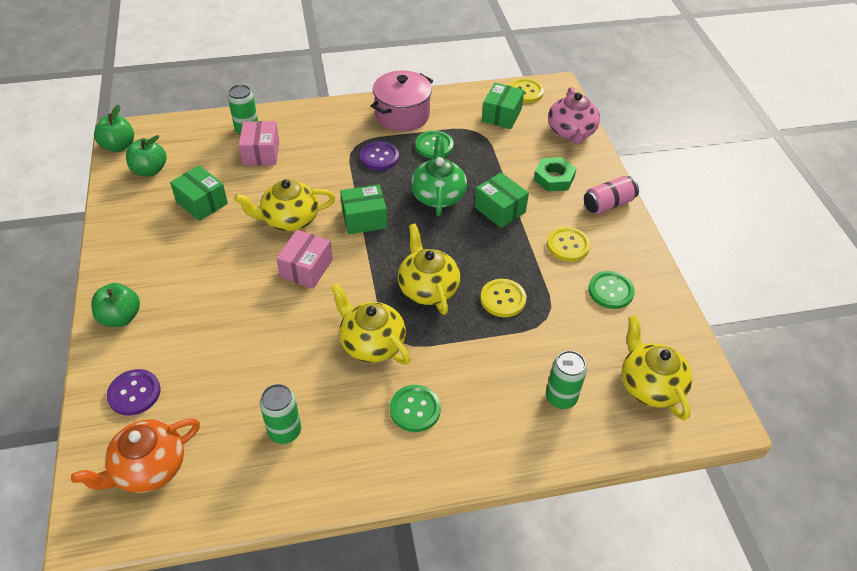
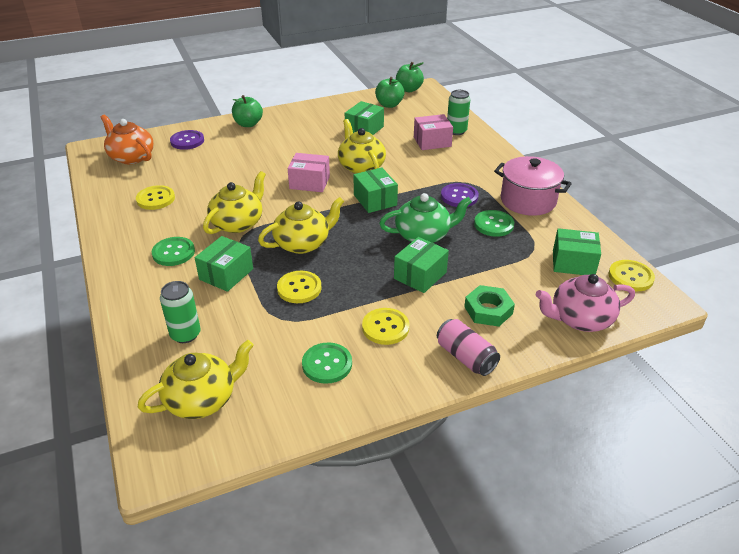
camera: 80 degrees right, 10 degrees down
(285, 431) = (155, 199): green can -> yellow button
(467, 359) = (226, 274): none -> green box

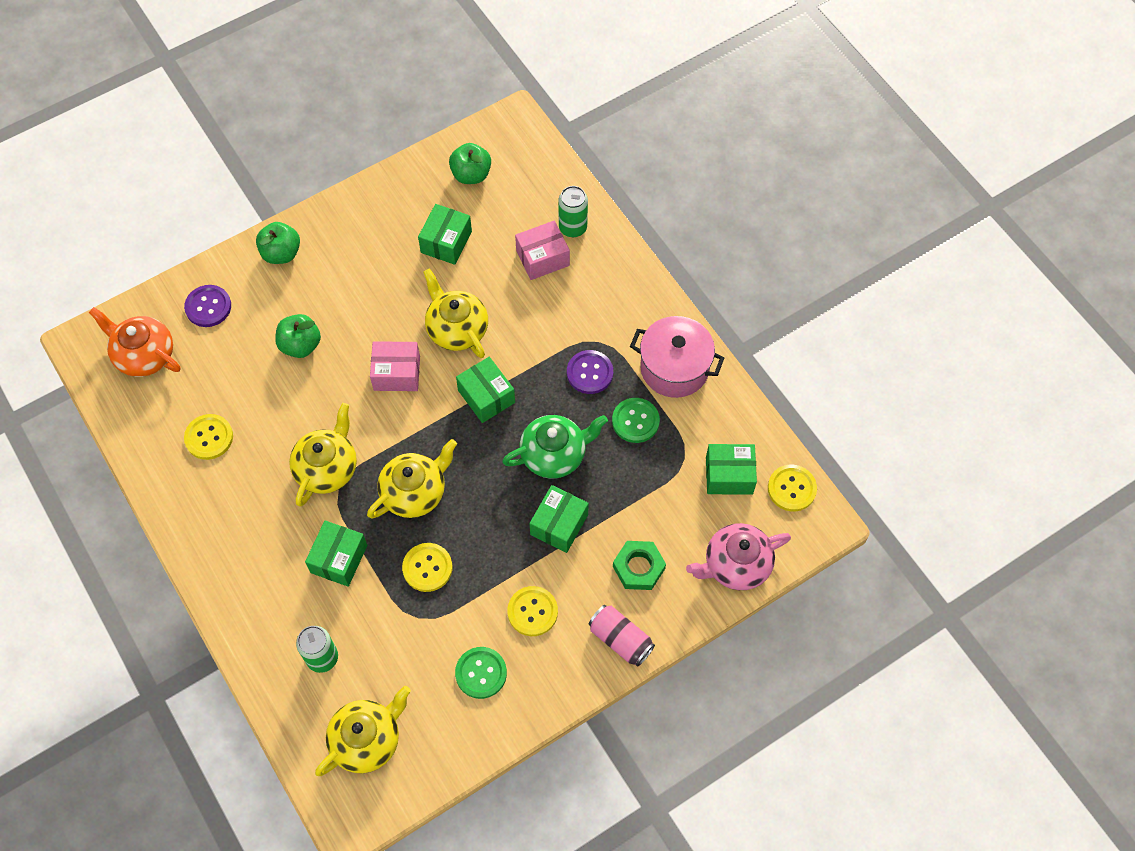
camera: 10 degrees left, 25 degrees up
(173, 253) = (266, 533): green button -> none
(408, 89) = (493, 129): green apple -> green apple (300, 345)

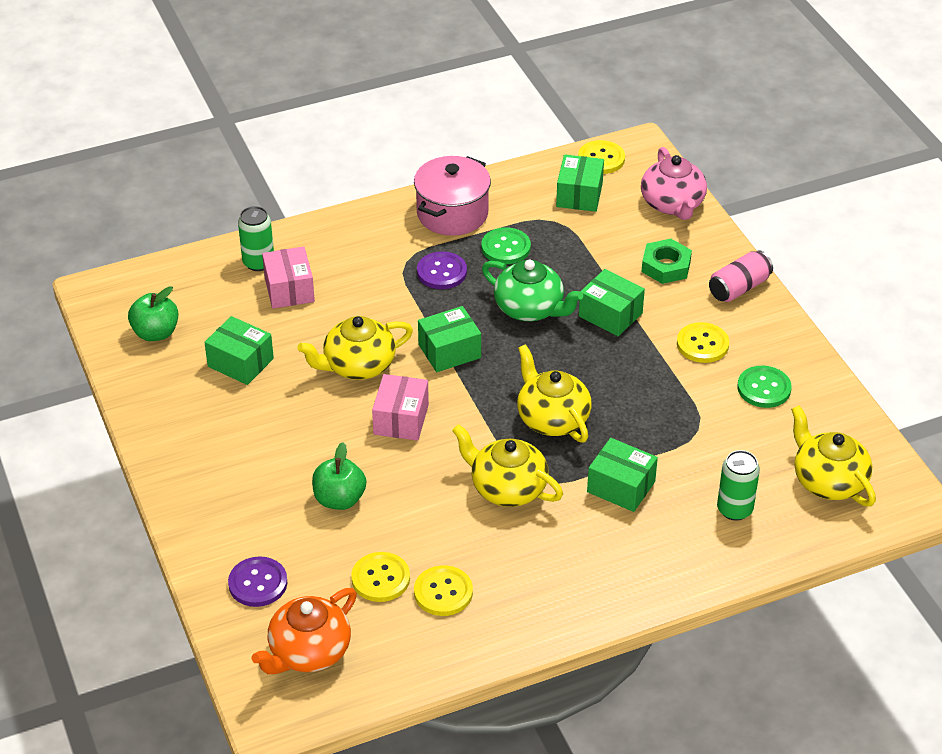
camera: 80 degrees left, 20 degrees down
(281, 253) = (203, 508): green apple -> none
(427, 568) = (643, 417): yellow button -> yellow button (380, 578)
(554, 454) = (530, 308): green teapot -> green teapot turned 135 degrees clockwise

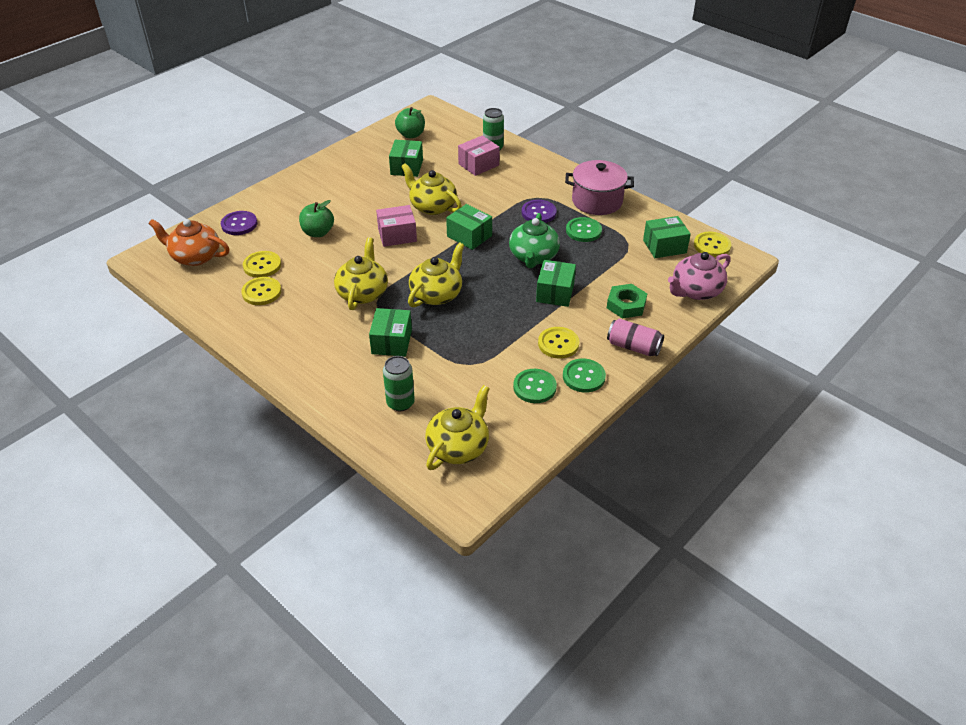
camera: 65 degrees right, 0 degrees up
(766, 344) = (583, 377): none -> green button

